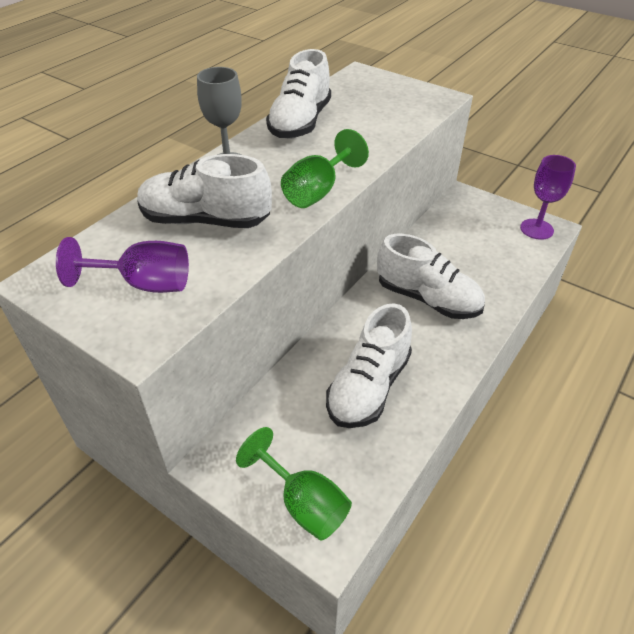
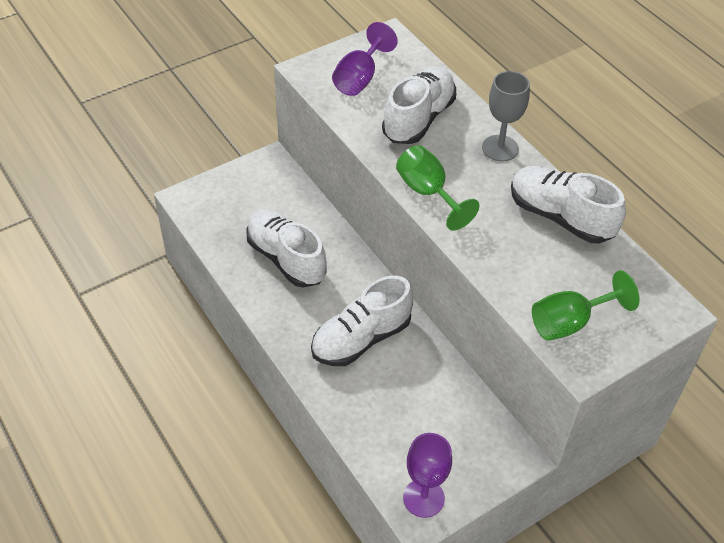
camera: 110 degrees right, 5 degrees up
(303, 503) = (217, 194): green goblet -> green goblet (570, 322)

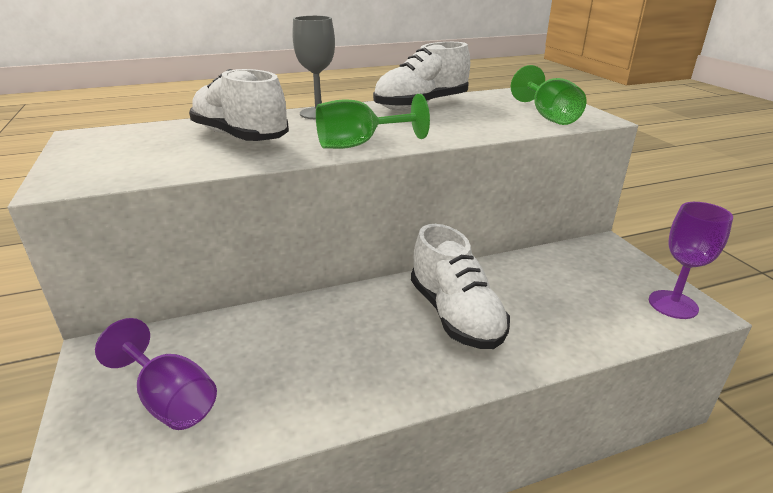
camera: 75 degrees left, 20 degrees down
(286, 258) = (297, 362): white shoe -> none
(359, 78) = (130, 156): purple goblet -> purple goblet (170, 399)

